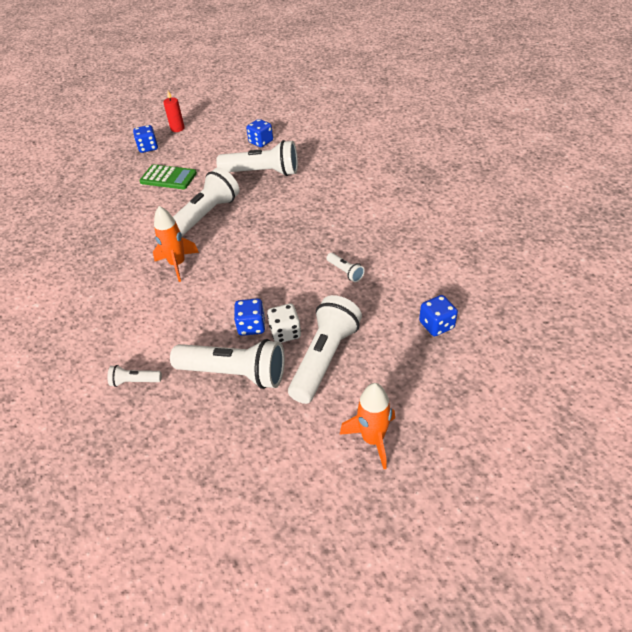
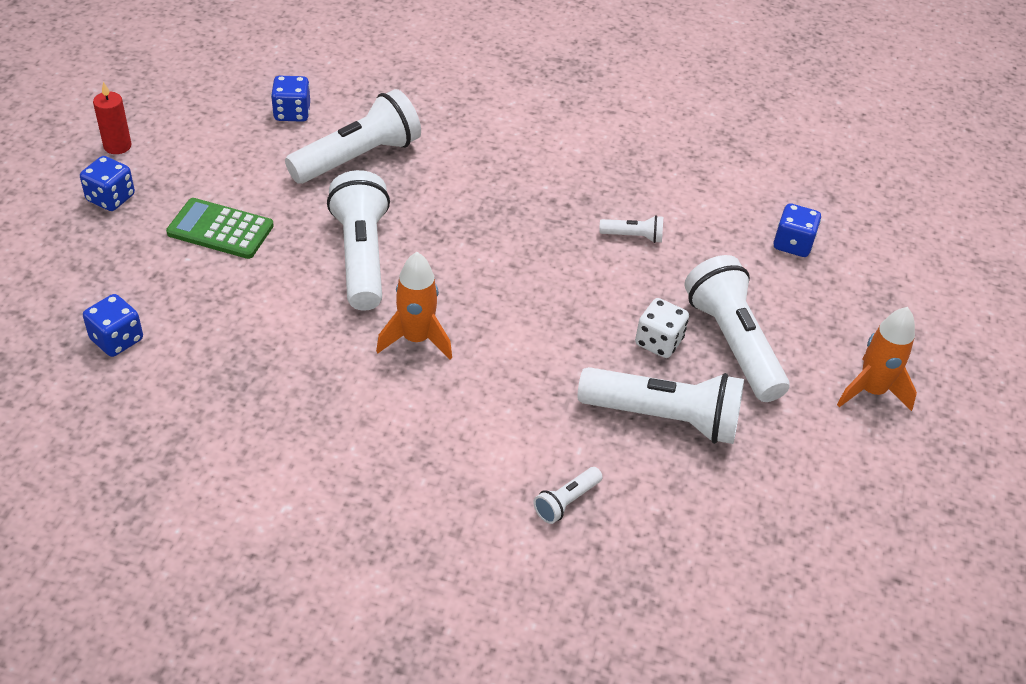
camera: 50 degrees left, 0 degrees up
(168, 178) = (220, 229): green calculator -> green calculator turned 135 degrees counterclockwise
(235, 373) = (664, 418): white flashlight -> white flashlight turned 45 degrees clockwise
(251, 326) = (613, 357): blue dice -> blue dice (117, 340)

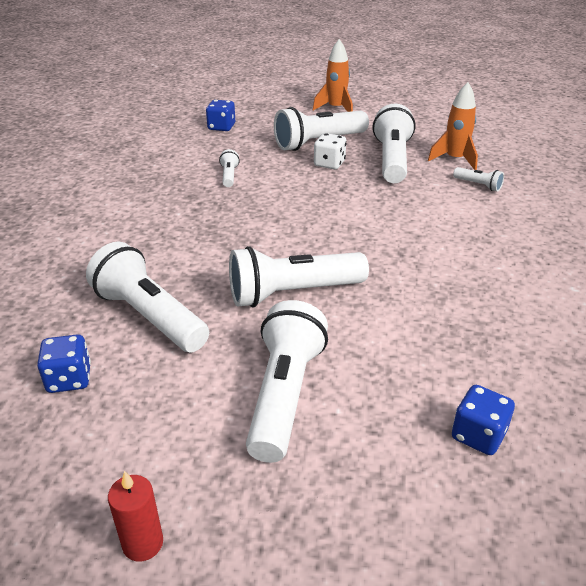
camera: 95 degrees left, 10 degrees down
(111, 198) = (255, 515): blue dice -> none
(220, 229) = (285, 394): green calculator -> white flashlight
(416, 339) = (376, 253): orange rocket -> orange rocket (454, 159)

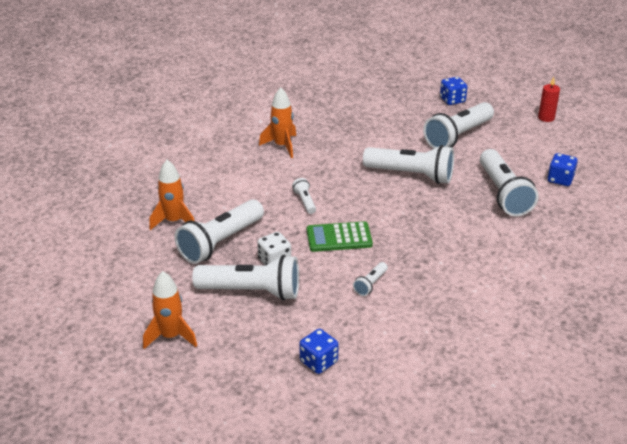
camera: 145 degrees left, 0 degrees up
(297, 198) = (339, 237): none -> green calculator
(478, 185) = (198, 193): white flashlight -> white flashlight (305, 201)
(478, 435) = (391, 98): blue dice -> blue dice (452, 100)
(490, 265) = (282, 146): none -> orange rocket

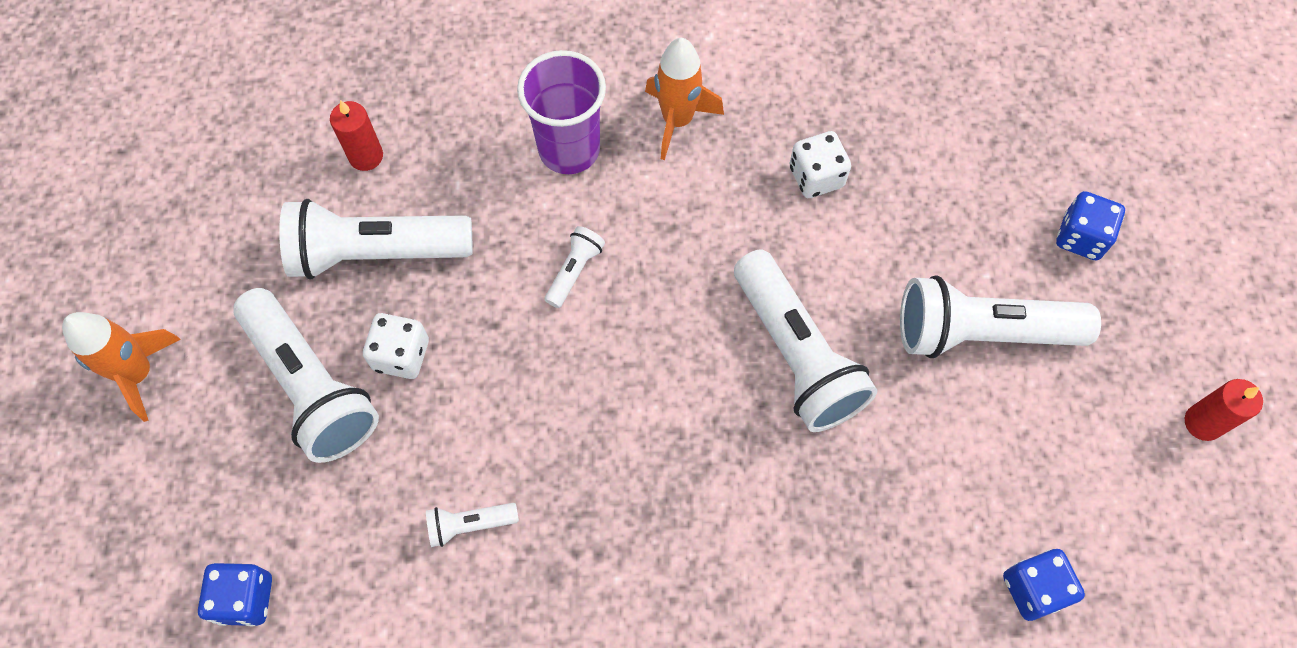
camera: 45 degrees right, 30 degrees up
(174, 221) = (366, 156): orange rocket -> red candle
(253, 174) = (569, 149): none -> purple cup
(339, 237) = (536, 390): green calculator -> none
(351, 132) = (816, 177): none -> white dice
(503, 194) = (892, 531): white flashlight -> none

